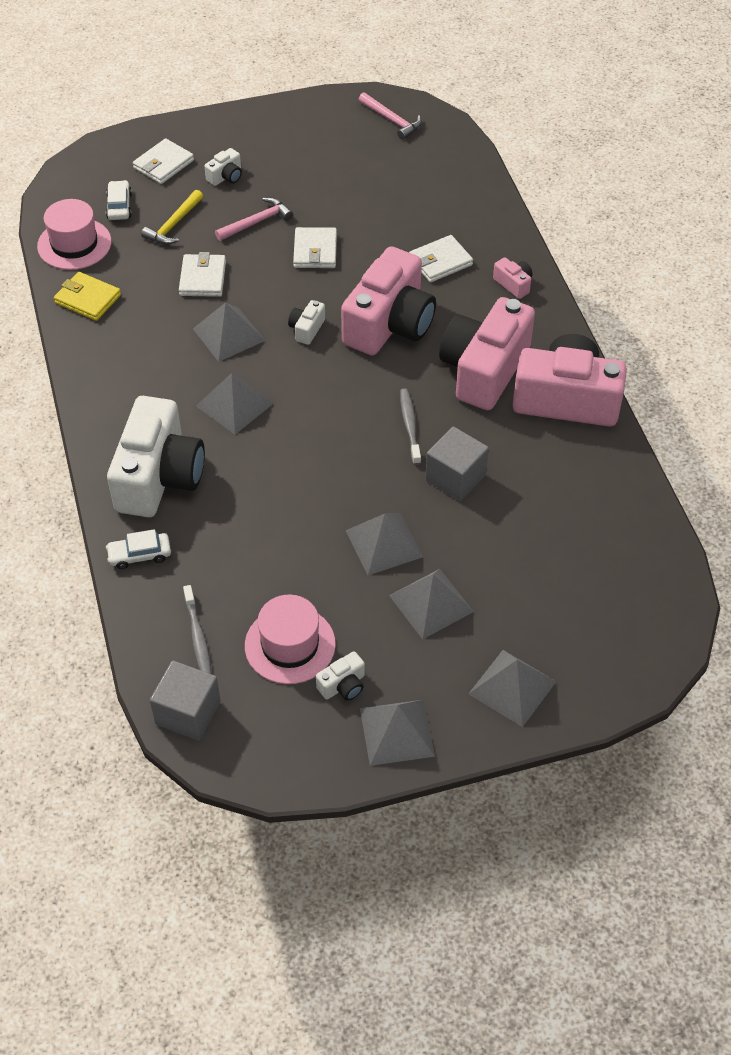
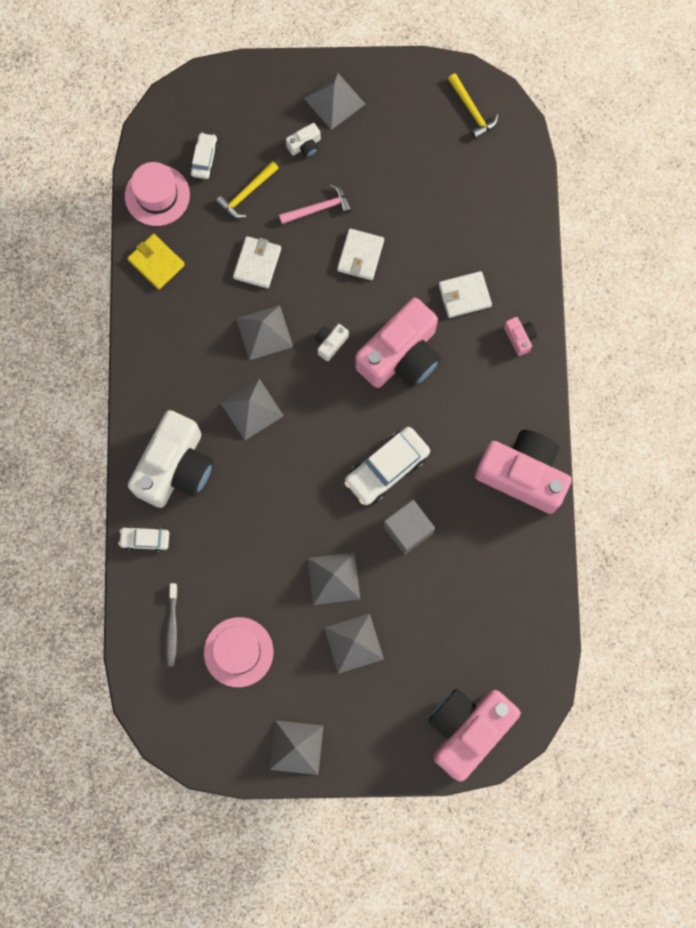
camera: 15 degrees right, 25 degrees up
(163, 164) = (253, 116): white wallet -> none
(188, 712) = (151, 690): grey cube -> none
(343, 685) = (268, 697): white camera -> none
(392, 120) = (472, 111): pink hammer -> yellow hammer
(410, 426) = (386, 468): grey toothbrush -> white car
(484, 370) = (465, 425): pink camera -> pink camera (467, 729)
(512, 687) = (392, 733): grey pyramid -> grey pyramid (334, 101)

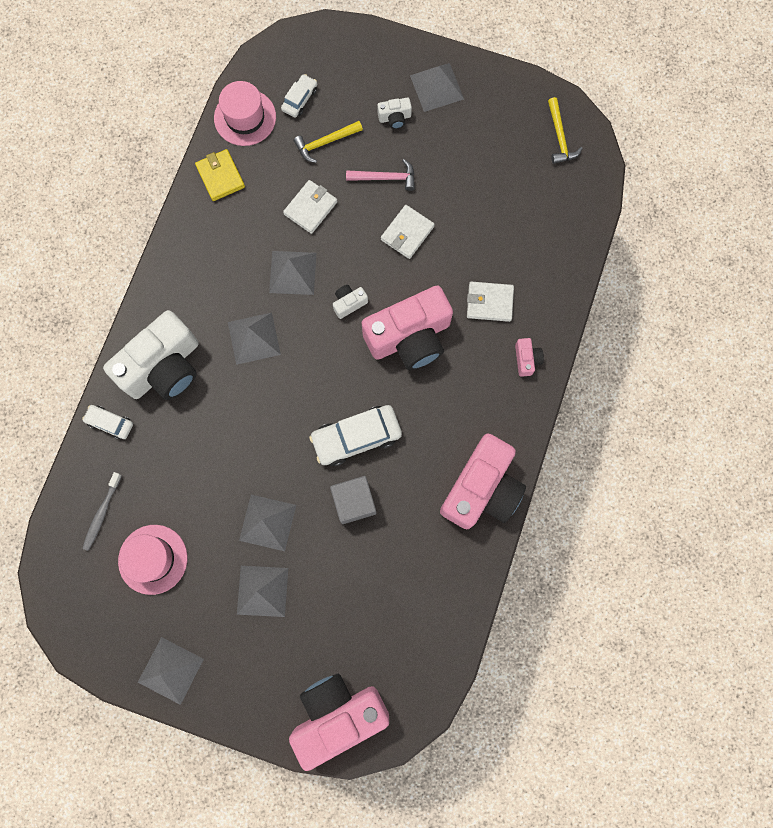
camera: 20 degrees right, 0 degrees up
(522, 474) = (481, 489): pink camera -> pink camera turned 75 degrees clockwise

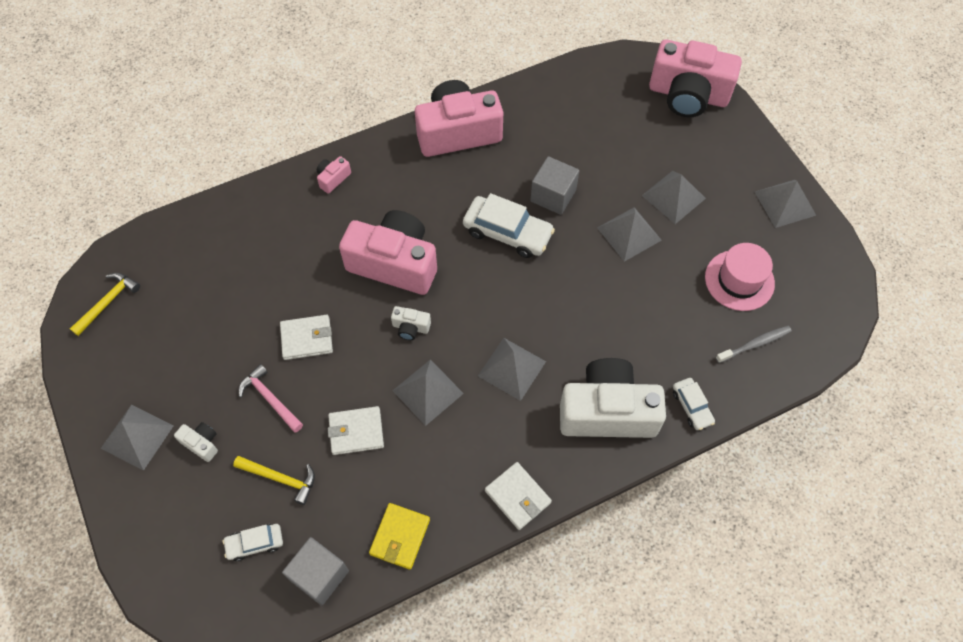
camera: 135 degrees left, 15 degrees down
(245, 117) = (319, 575): pink hat -> grey cube
(489, 302) = (311, 235): white wallet -> white wallet (517, 497)

